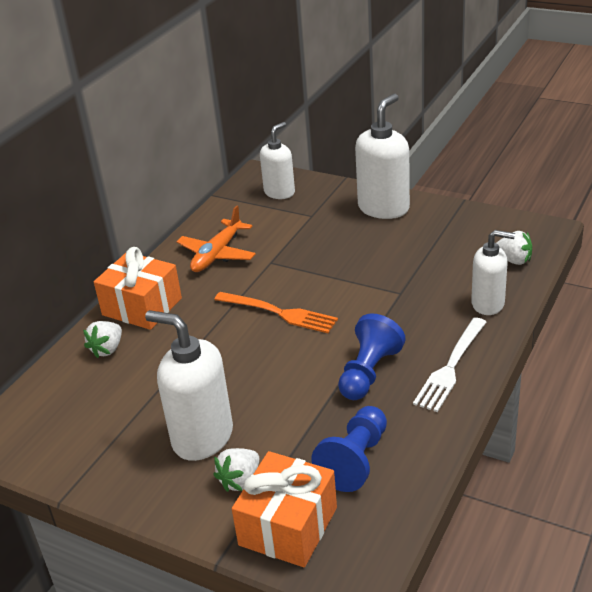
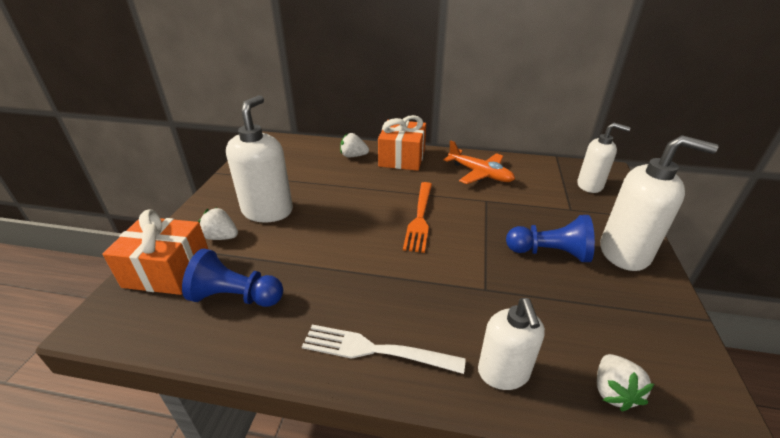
camera: 70 degrees right, 0 degrees up
(217, 254) = (480, 174): orange plane -> orange plane turned 150 degrees counterclockwise
(368, 373) = (353, 286): blue pawn -> blue pawn (549, 253)

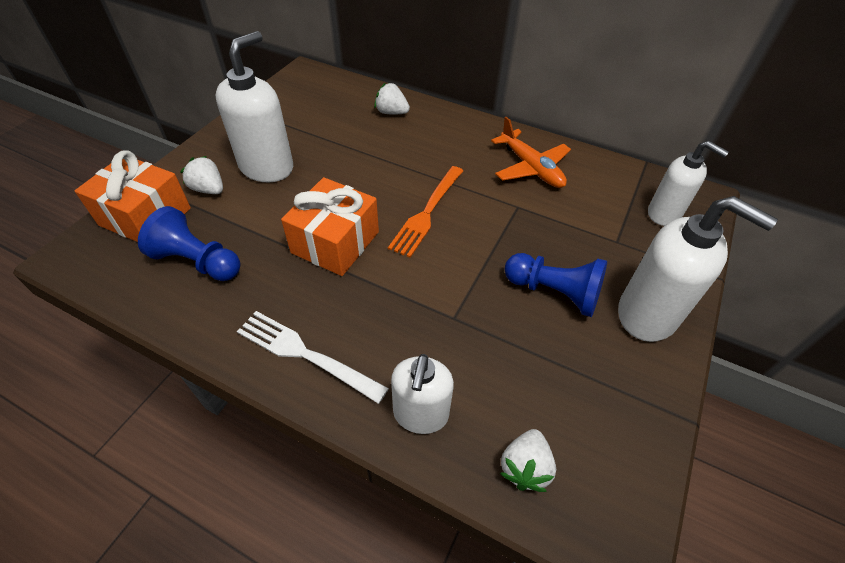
camera: 15 degrees right, 15 degrees up
(402, 158) = (447, 126): orange gift -> orange gift (335, 242)

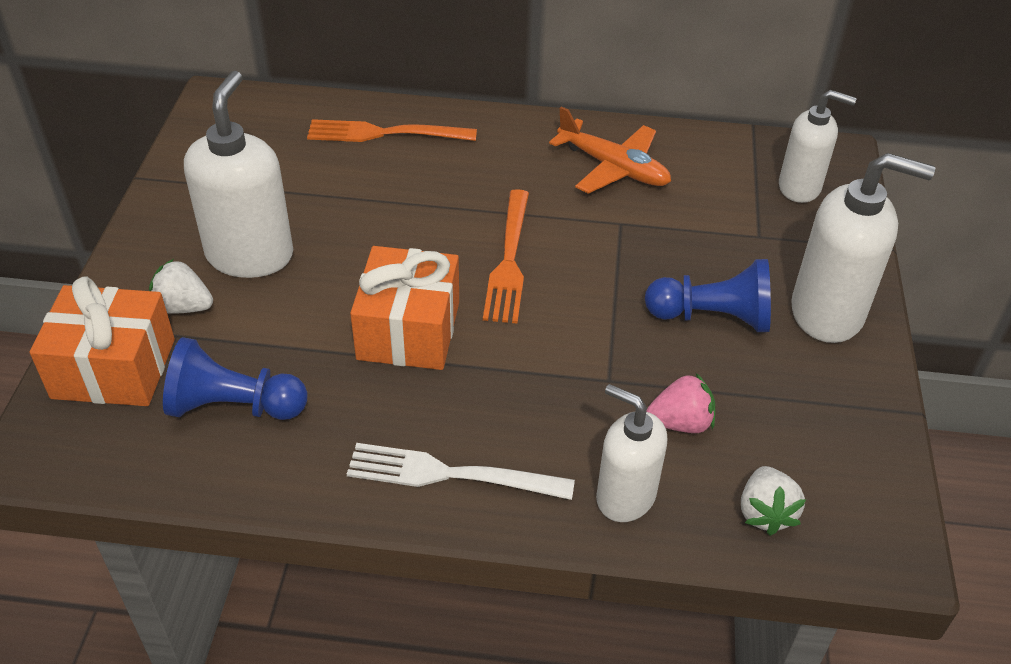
camera: 20 degrees left, 5 degrees down
(391, 112) = (385, 133): white strawberry -> orange fork
(420, 414) = (625, 496): white soap dispenser -> white soap dispenser turned 135 degrees clockwise
(491, 368) = (680, 423): none -> pink strawberry

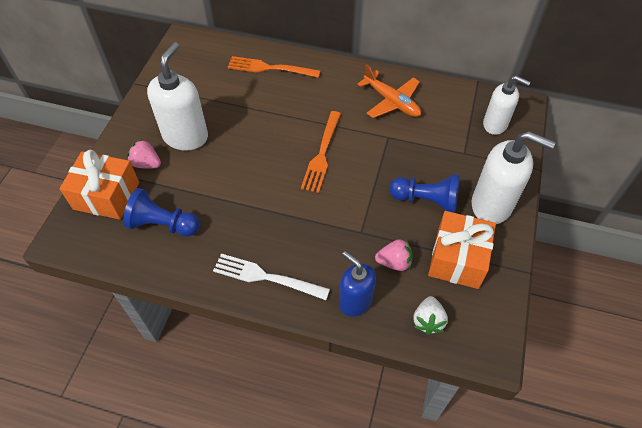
camera: 10 degrees right, 10 degrees up
(183, 307) = (146, 164): white strawberry -> pink strawberry
(408, 330) = (260, 190): orange gift -> orange gift (457, 259)
(625, 496) = (355, 301): white soap dispenser -> blue soap dispenser

